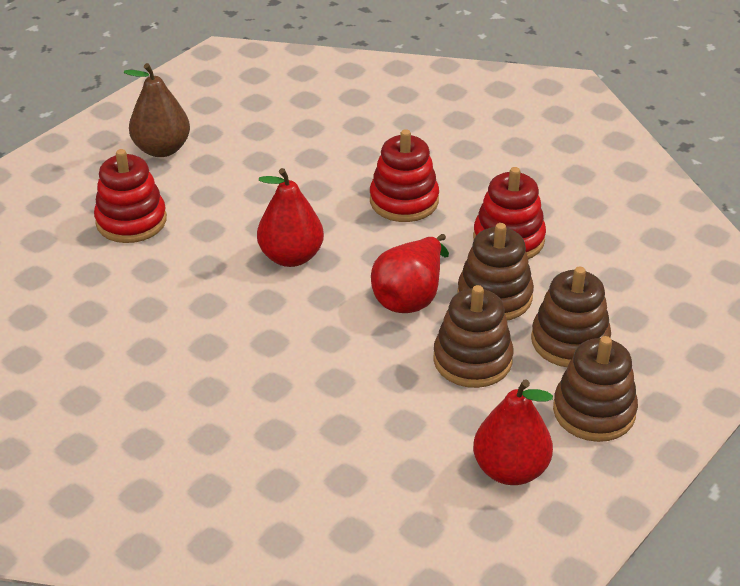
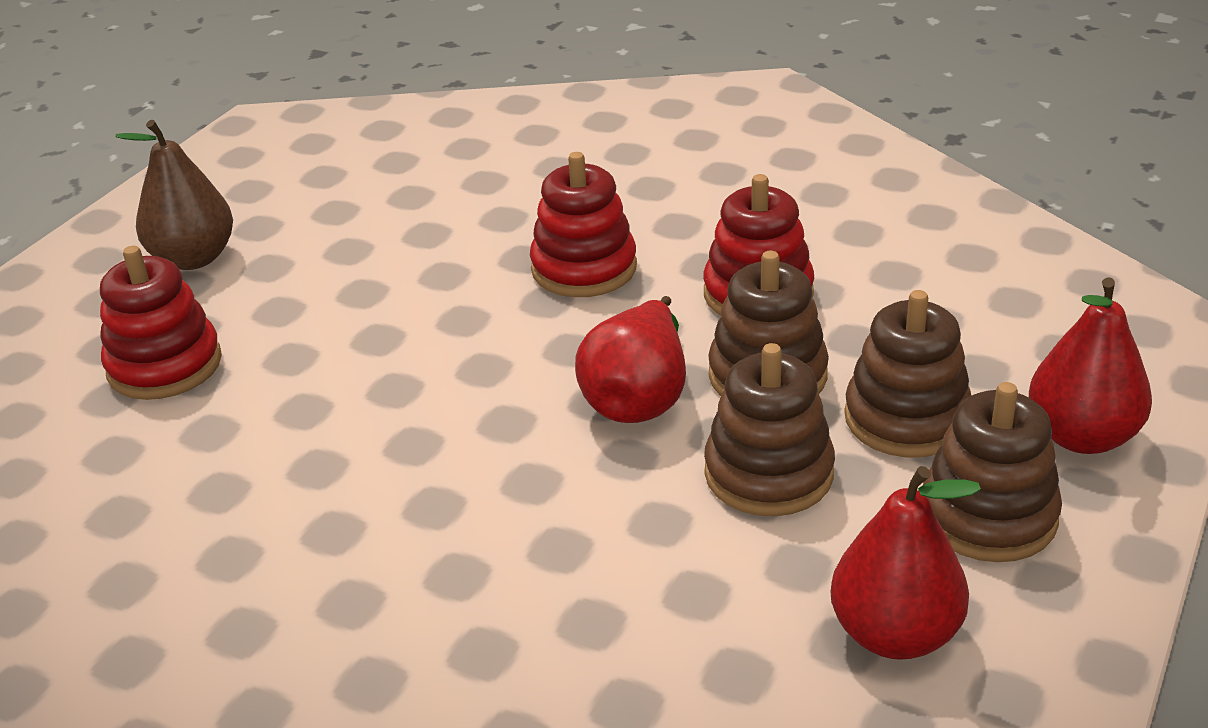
camera: 10 degrees left, 5 degrees down
(291, 257) = (434, 373): red pear -> red pear (1081, 436)

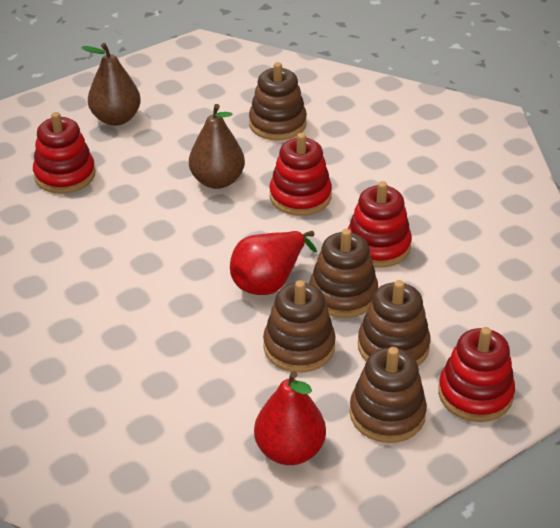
camera: 25 degrees right, 5 degrees up
(435, 290) = (217, 181): none -> brown pear
(465, 187) = (277, 124): none -> brown stacking toy
(1081, 436) = (475, 394): red pear -> red stacking toy

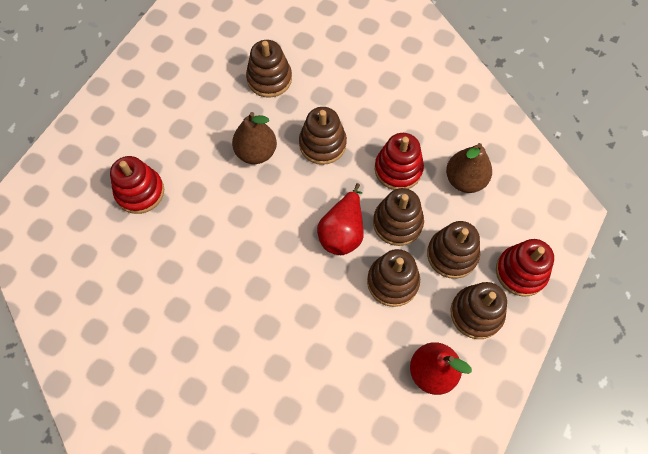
camera: 25 degrees left, 25 degrees up
(116, 118) = (146, 119): brown pear -> brown pear (465, 180)
(300, 196) = (322, 144): red stacking toy -> brown stacking toy

